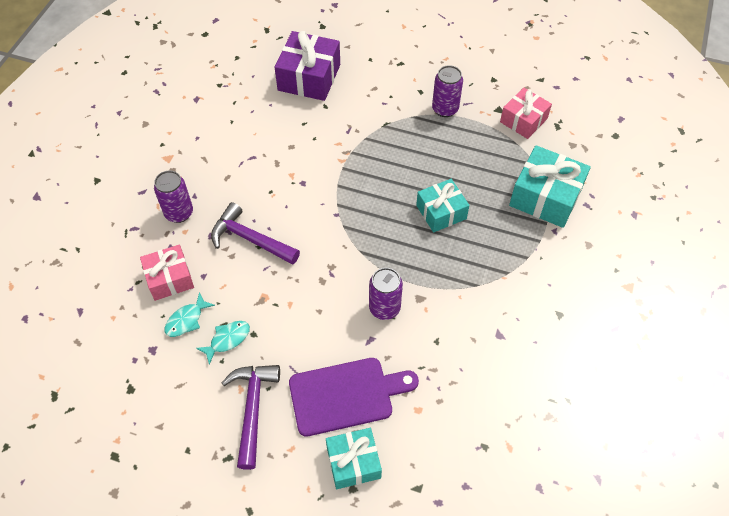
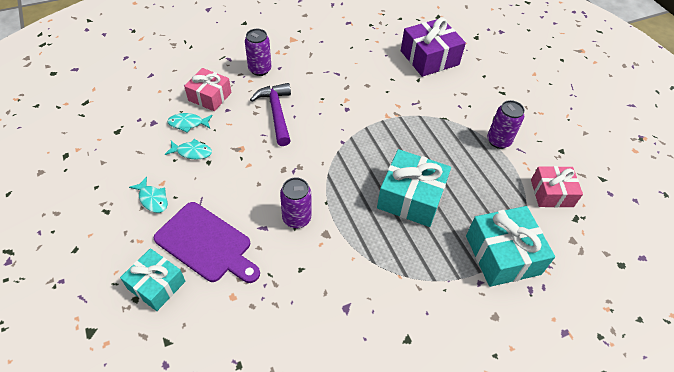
camera: 45 degrees right, 5 degrees down
(252, 408) = (152, 199): purple hammer -> turquoise fish
(441, 212) = (411, 197): turquoise gift -> turquoise gift, size x1.52

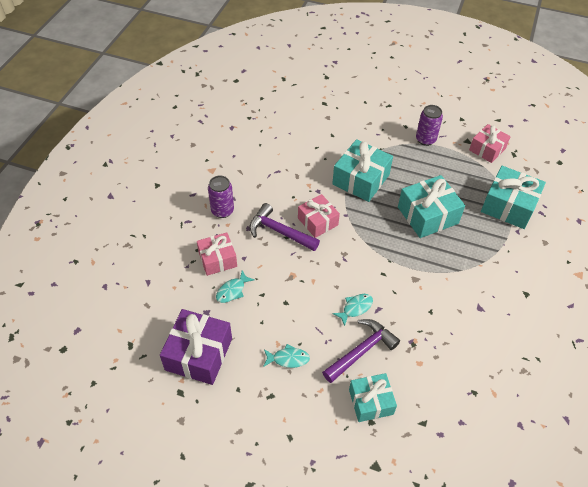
camera: 45 degrees left, 0 degrees up
(192, 152) = (265, 306): turquoise fish -> turquoise fish (355, 308)
(206, 244) = (362, 351): purple cutting board -> purple hammer
(296, 218) = (388, 285): purple can -> none
(314, 129) = (317, 221): none -> pink gift
(393, 127) = (361, 179): none -> turquoise gift
(429, 58) = (318, 114): purple gift -> purple gift (199, 354)

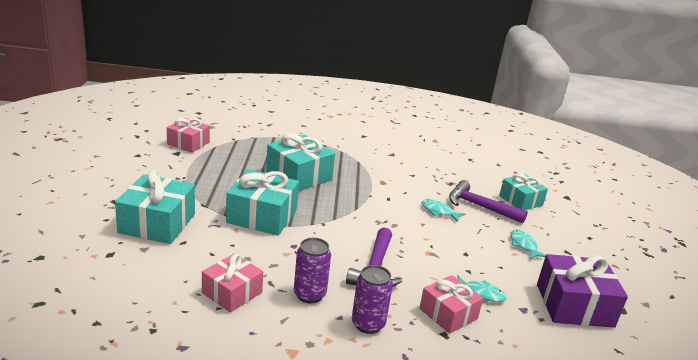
camera: 110 degrees left, 25 degrees down
(317, 221) = (343, 242): pink gift -> pink gift (232, 293)
(425, 139) = (179, 176): purple can -> purple can (309, 295)
(508, 206) = (267, 137): turquoise gift -> turquoise gift (157, 223)

